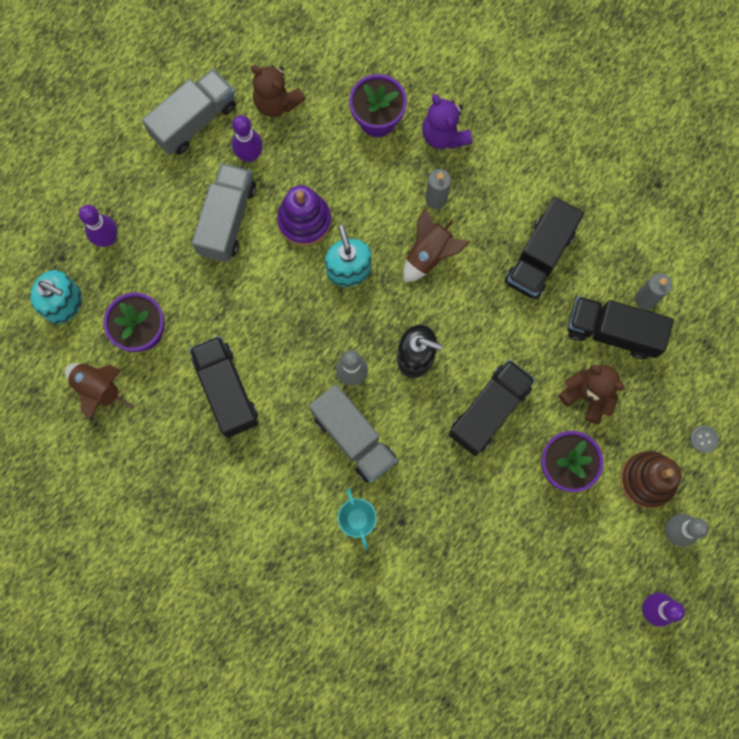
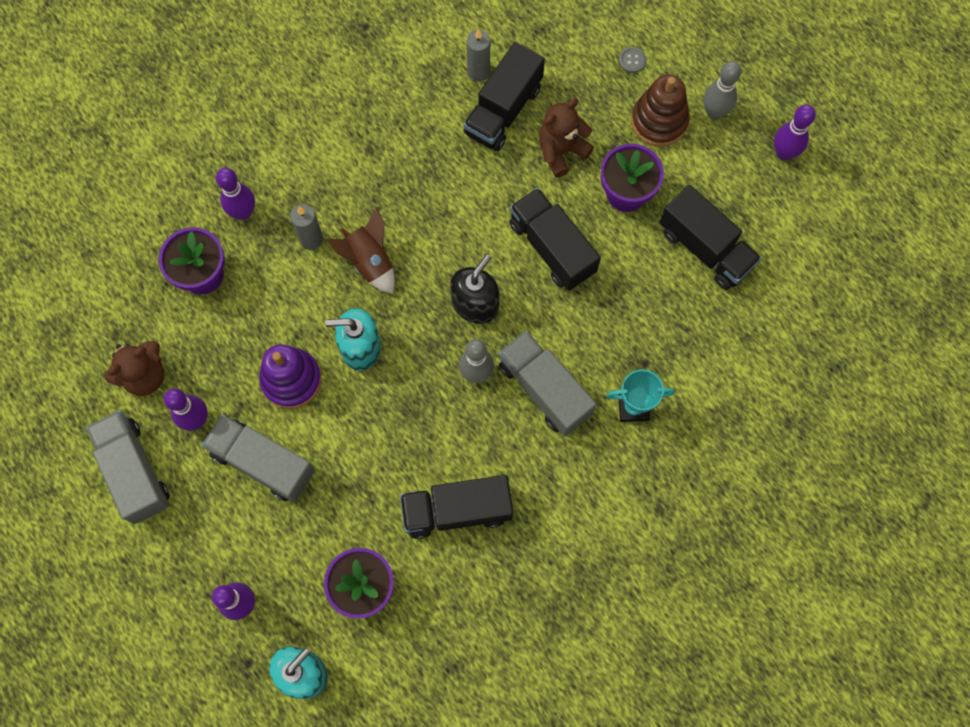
camera: 75 degrees left, 5 degrees down
(99, 389) = (416, 653): brown rocket -> none
(353, 438) = (544, 389): grey truck -> grey truck turned 105 degrees counterclockwise
(444, 135) = (243, 212): purple teddy bear -> purple bowling pin
(539, 257) = (405, 156): black truck -> black truck (705, 248)

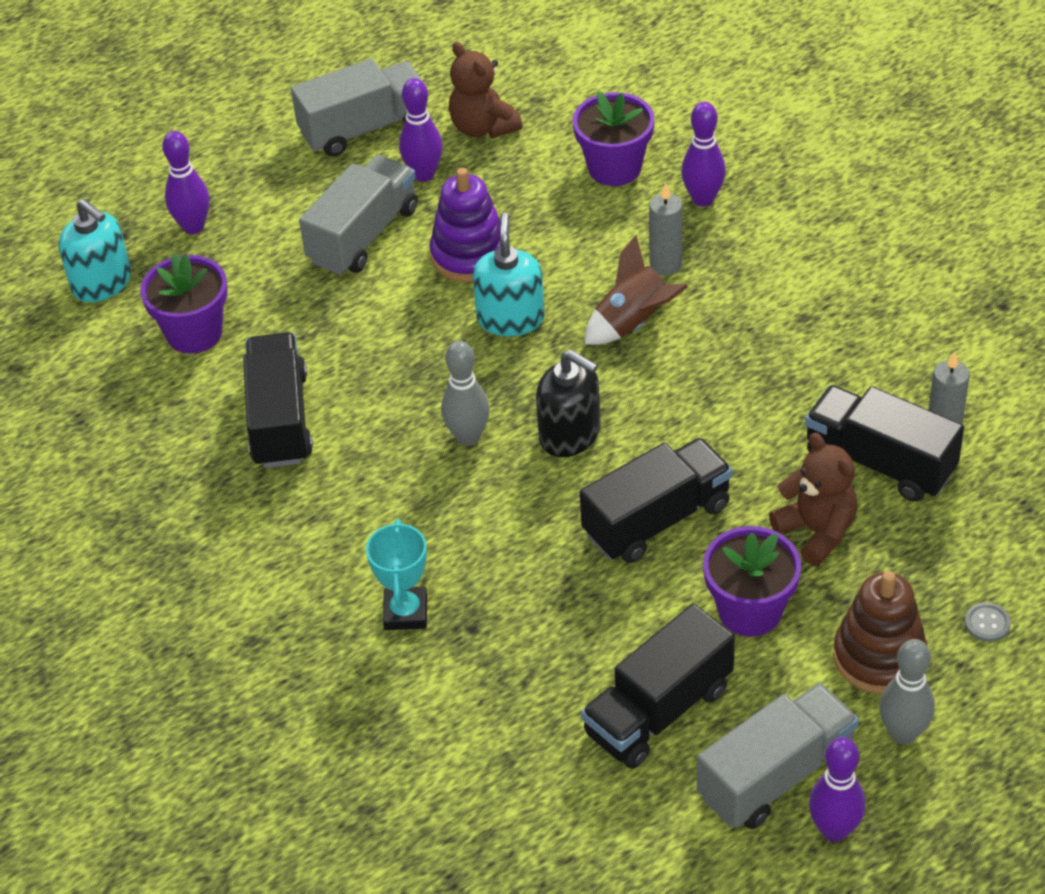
camera: 95 degrees right, 25 degrees down
(544, 389) = (440, 511): grey truck -> grey truck (776, 775)

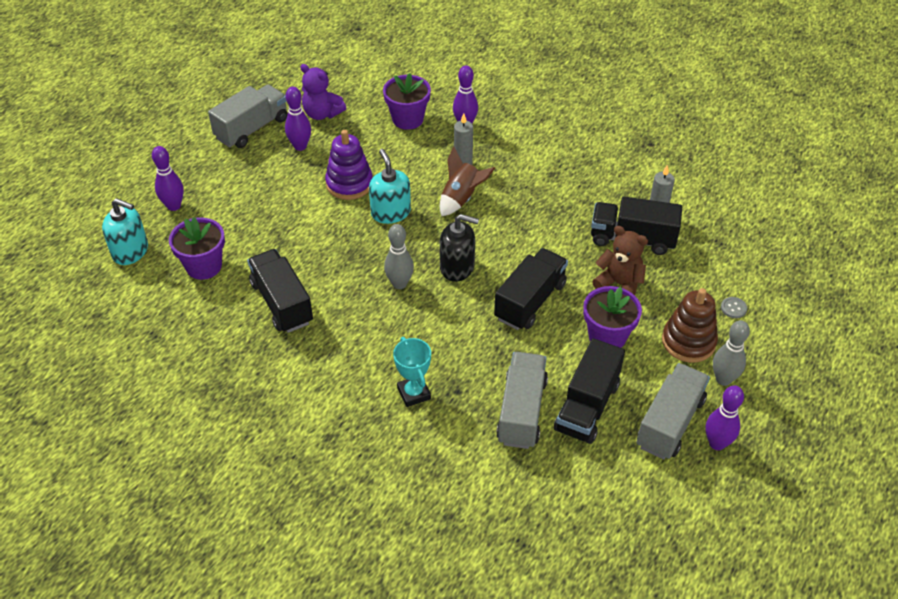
camera: 25 degrees left, 0 degrees up
(363, 235) = (281, 187): grey truck -> grey truck (522, 411)
(483, 127) = (322, 114): brown teddy bear -> purple teddy bear

